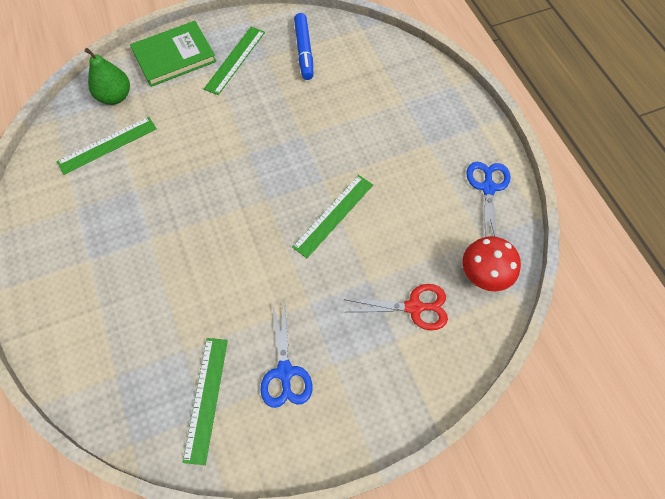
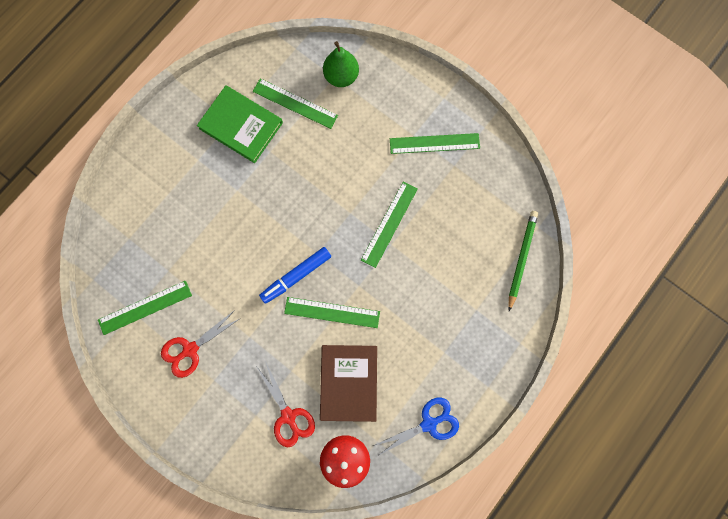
camera: 60 degrees right, 15 degrees up
(174, 56) = (408, 93): green book -> green book (241, 125)
(282, 128) = (389, 224): none -> green ruler
(285, 372) = (190, 349): blue scissors -> red scissors
(304, 51) = (480, 193): blue marker -> blue marker (296, 276)
(380, 51) = (521, 258): none -> green pencil
(411, 235) = (349, 382): none -> brown book

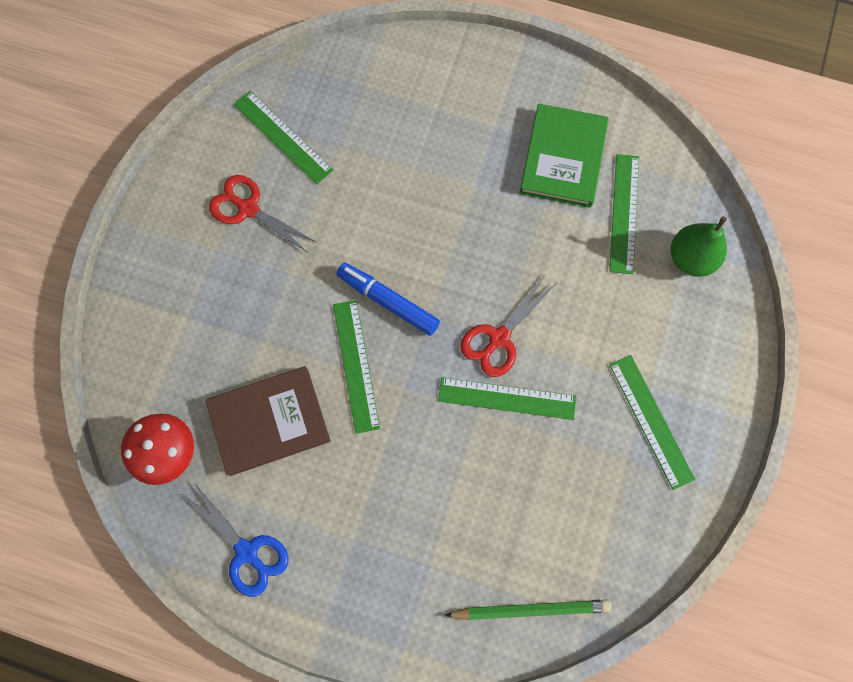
camera: 70 degrees right, 5 degrees down
(288, 416) = (201, 359): red scissors -> red scissors (499, 338)

